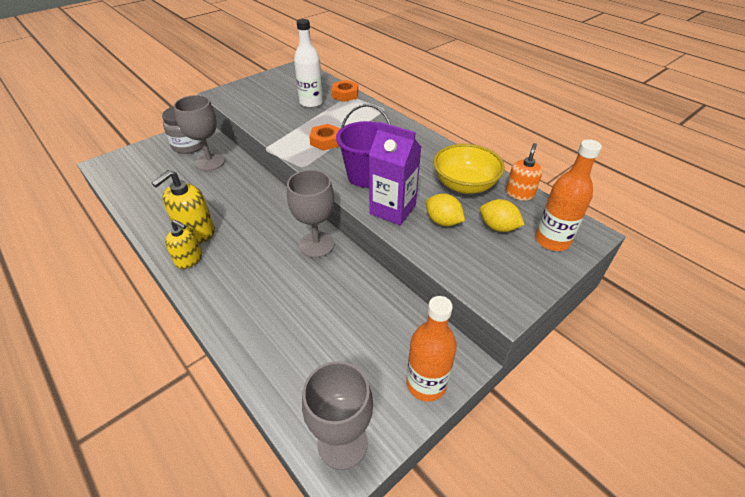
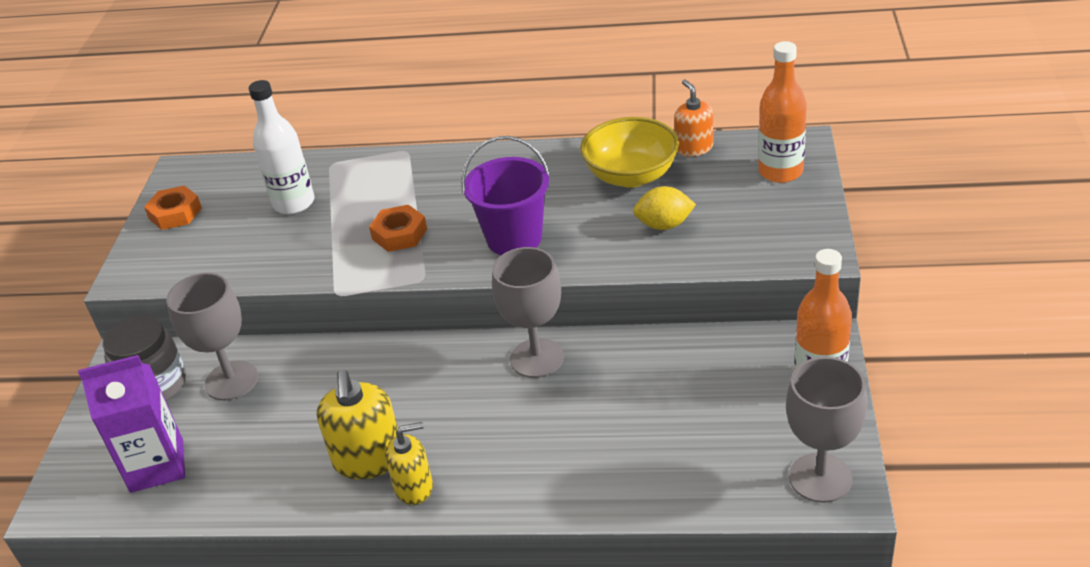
camera: 40 degrees left, 5 degrees down
(345, 94) = (322, 165): orange nut -> orange nut (175, 213)
(392, 209) = (599, 250): purple carton -> purple carton (157, 466)
(498, 227) = (720, 193): yellow lemon -> none

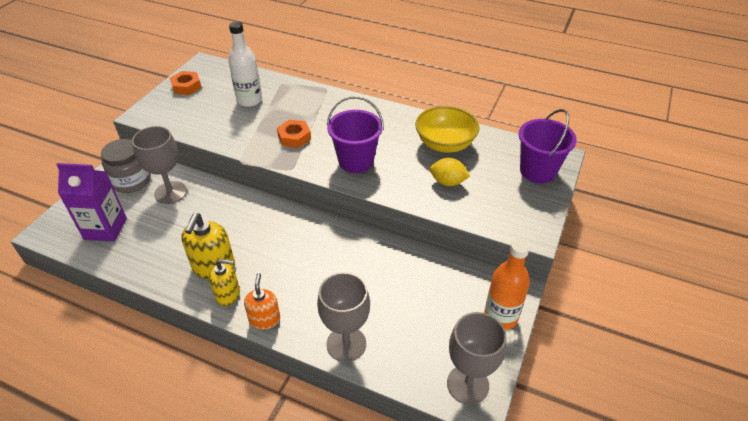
camera: 15 degrees right, 5 degrees up
(536, 358) = (339, 239): grey goblet -> grey goblet (346, 344)
(694, 148) = (492, 138): orange soap dispenser -> orange soap dispenser (264, 319)
(780, 172) = (537, 171): orange bottle -> purple bucket

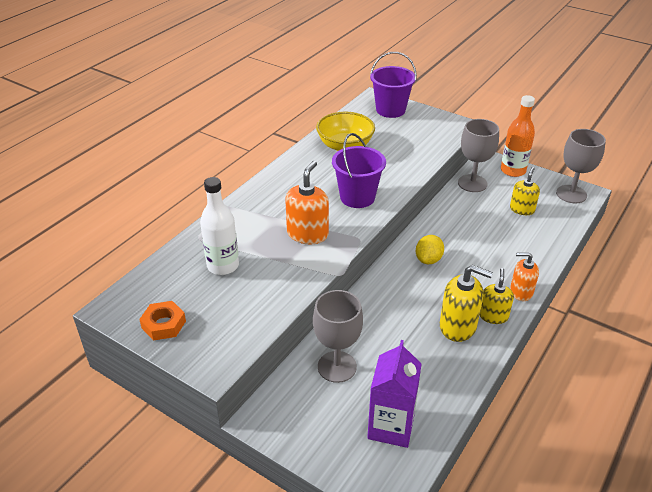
camera: 80 degrees left, 5 degrees down
(131, 181) = (306, 408): grey jar -> none
(294, 137) = (307, 234): orange nut -> orange soap dispenser
(346, 344) = (543, 246): grey goblet -> grey goblet (472, 183)
(416, 324) = (522, 209): none -> yellow soap dispenser
(448, 182) = (396, 152): yellow lemon -> yellow lemon (428, 259)

